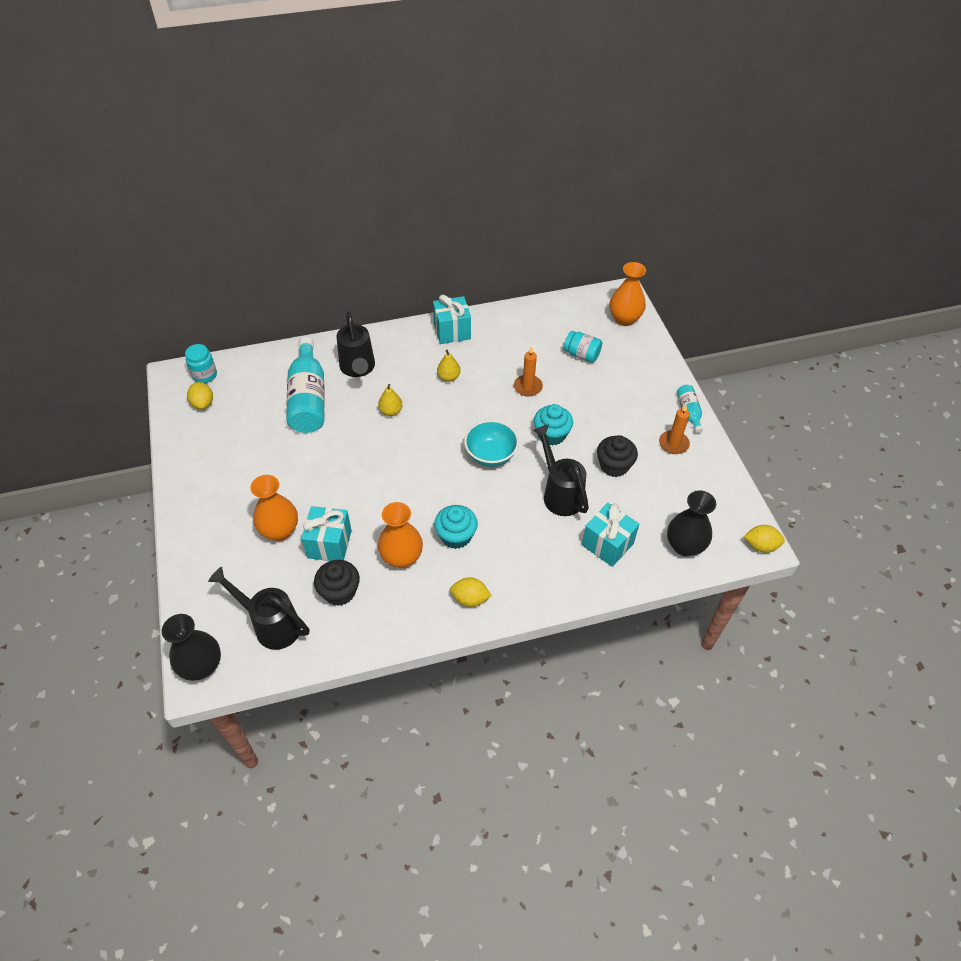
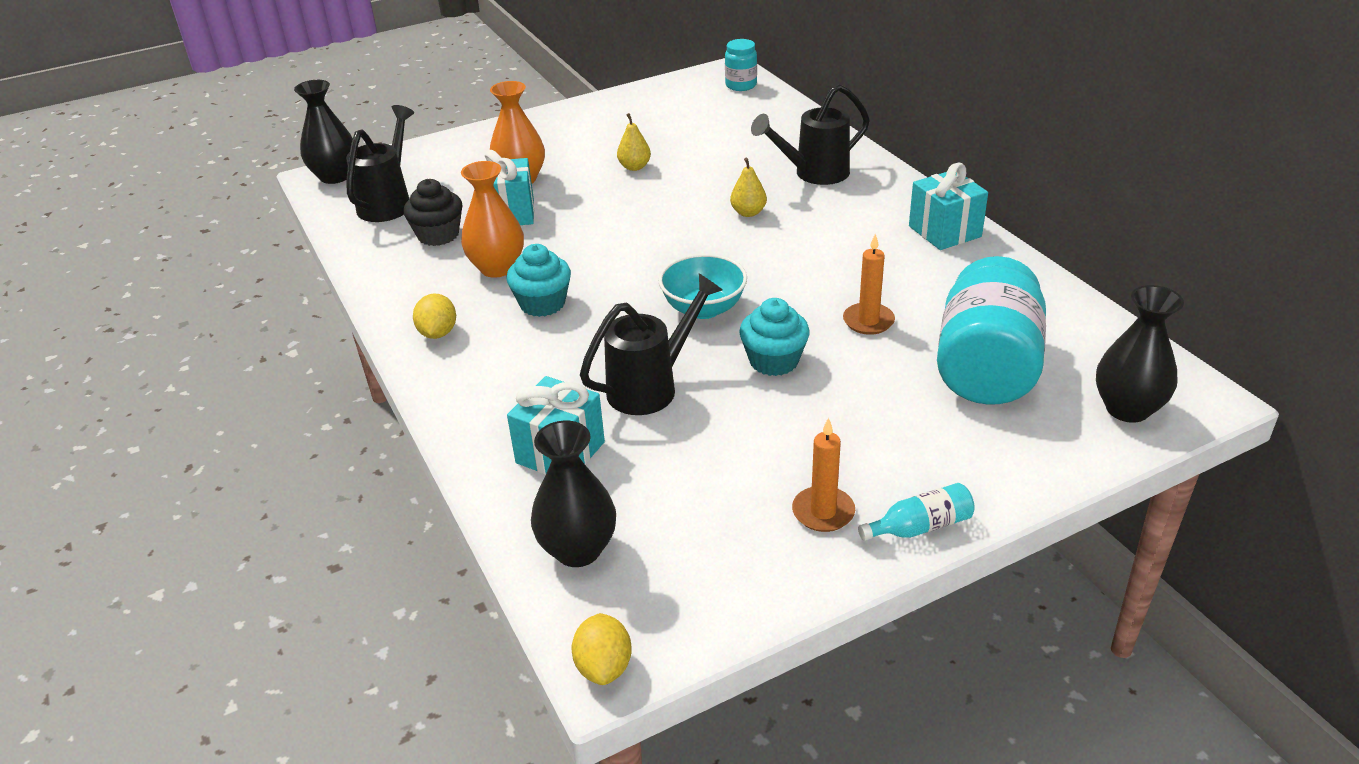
camera: 80 degrees right, 15 degrees down
(203, 403) = (696, 94): yellow lemon -> none
(308, 399) = (738, 152): turquoise bottle -> none
(448, 377) = (843, 246): yellow pear -> yellow pear (634, 167)
(581, 355) = (986, 368): turquoise jar -> turquoise jar, size x2.07
(614, 466) = (734, 440): black cupcake -> none
(624, 319) = (1127, 409): orange vase -> black vase

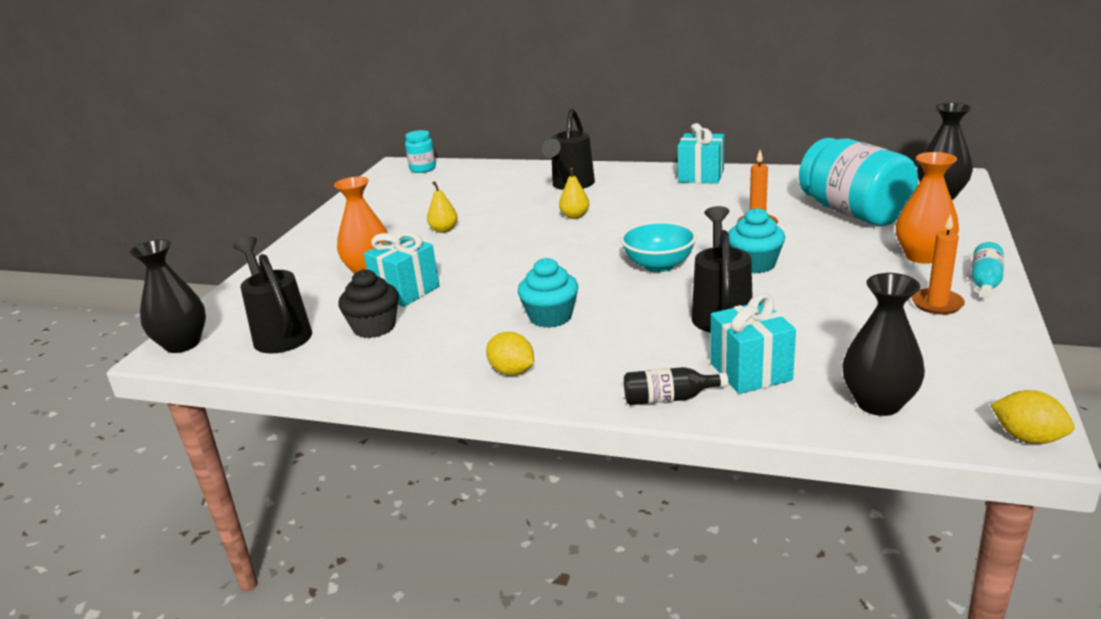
camera: 45 degrees left, 10 degrees down
(473, 429) = (668, 398): none -> black bottle
(497, 268) = (469, 318): orange vase -> orange vase (922, 256)

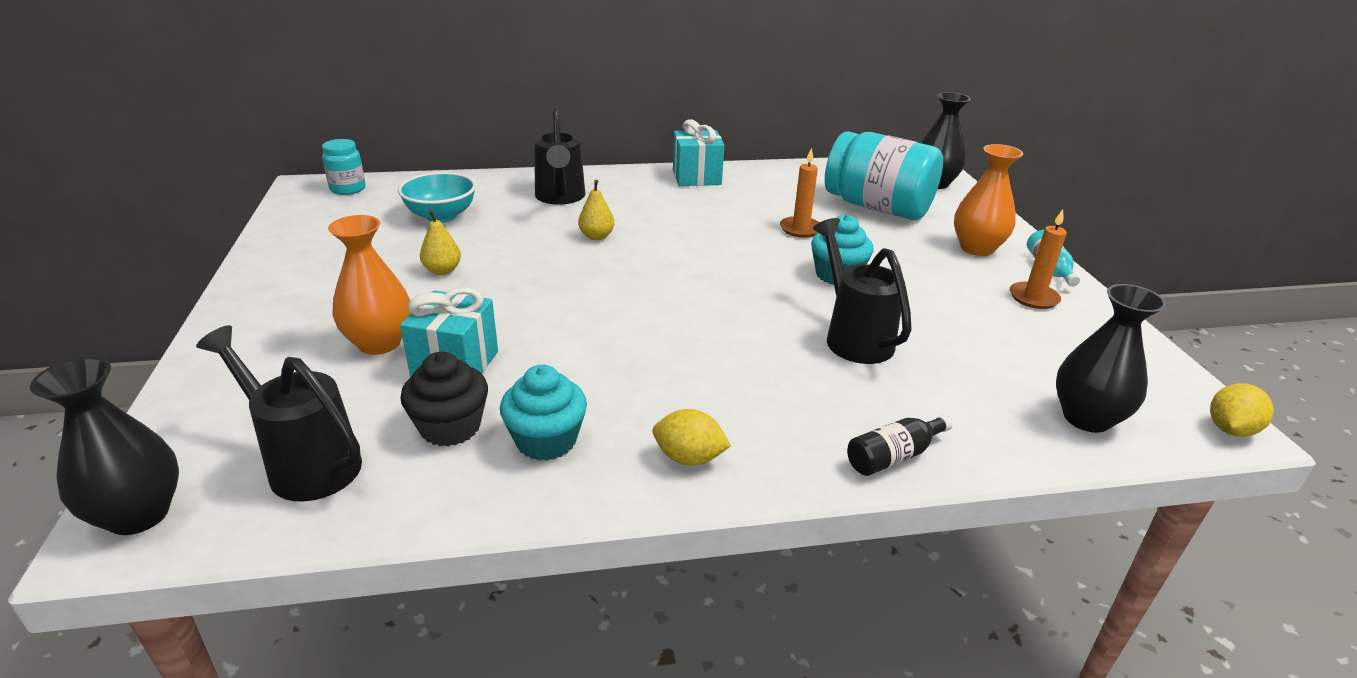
camera: 30 degrees left, 5 degrees up
(550, 317) = (674, 372): turquoise cupcake -> turquoise cupcake (546, 440)
(659, 265) = (741, 288): turquoise bowl -> turquoise bowl (441, 216)
(750, 371) = (943, 404): turquoise gift -> none
(1027, 438) = (1230, 429): yellow lemon -> yellow lemon turned 60 degrees counterclockwise

